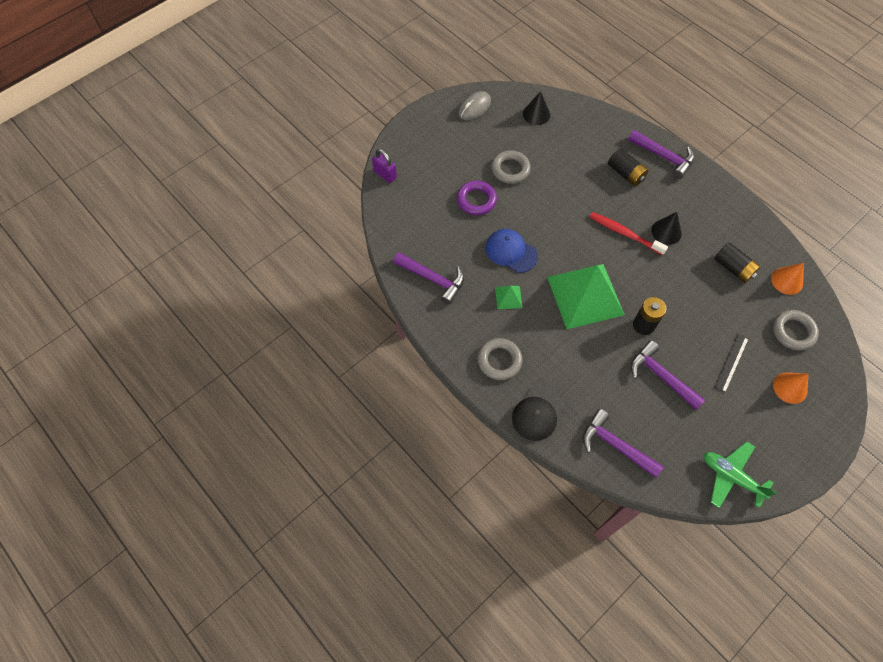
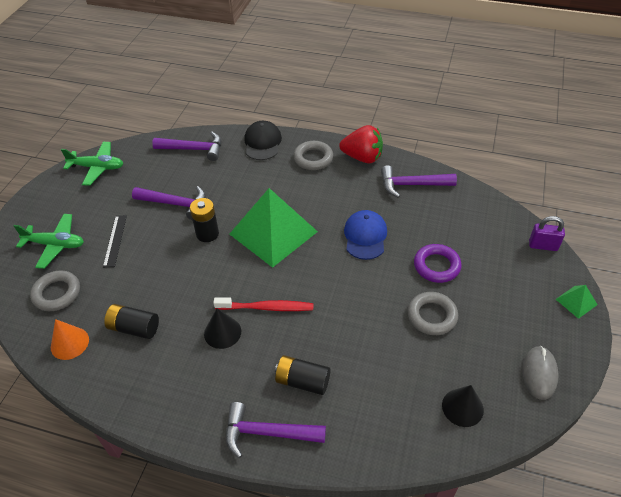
camera: 150 degrees right, 15 degrees down
(452, 335) = (362, 157): none -> red strawberry
(508, 297) = (339, 201): green pyramid -> green pyramid (576, 302)
(511, 252) = (365, 236): blue cap -> blue cap turned 90 degrees counterclockwise
(790, 388) = (55, 245): orange cone -> green plane

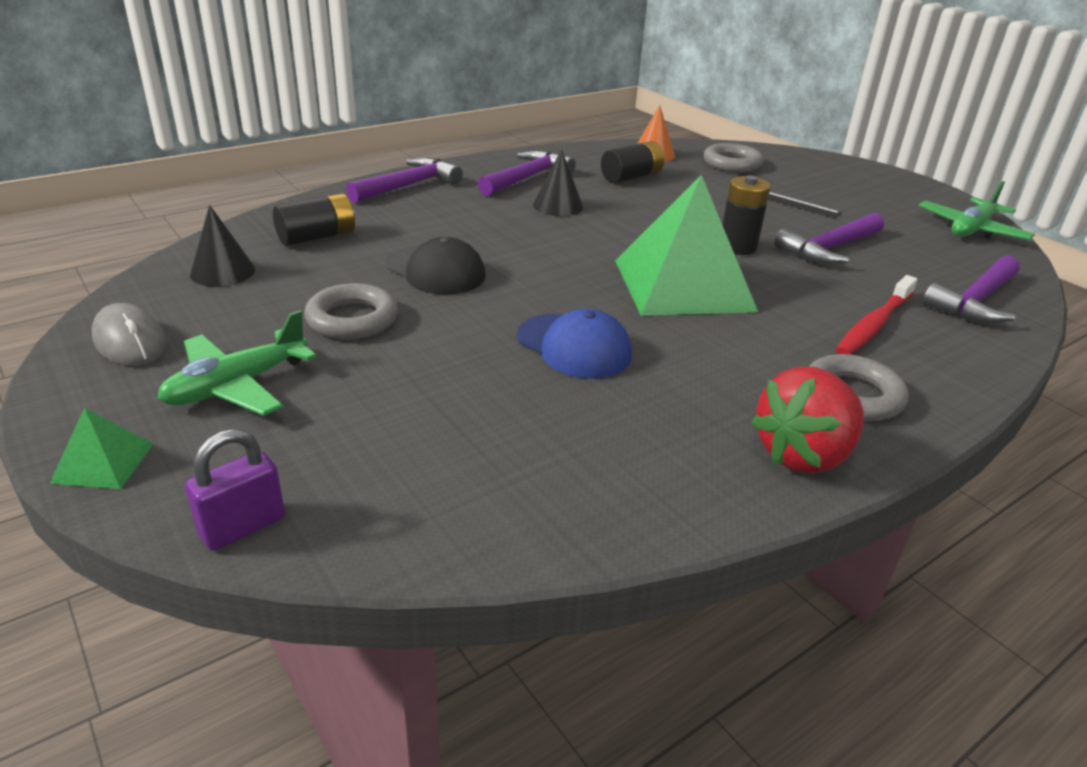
camera: 125 degrees right, 15 degrees down
(55, 245) = (816, 178): green plane -> green plane (237, 386)
(262, 143) = (953, 365): black cap -> black cap (436, 271)
(266, 308) = (554, 235): red toothbrush -> red toothbrush (873, 325)
(302, 381) = (427, 216): black battery -> black battery (317, 237)
(412, 185) = (641, 468): purple hammer -> purple hammer (527, 178)
(436, 266) = (417, 373): purple ring -> none

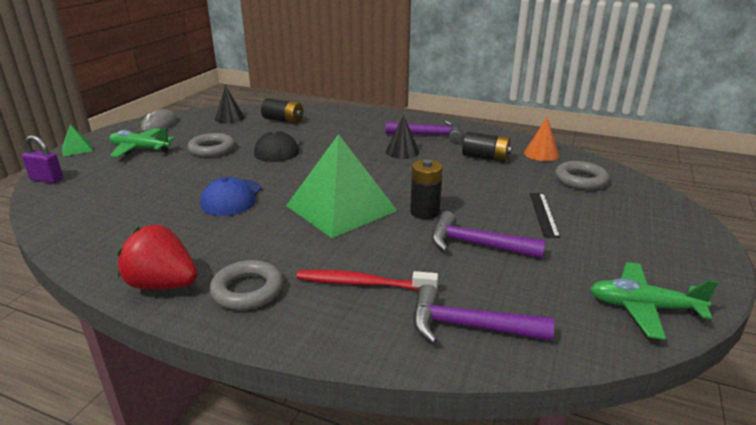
camera: 60 degrees right, 5 degrees down
(408, 186) = (369, 117): purple hammer -> none

